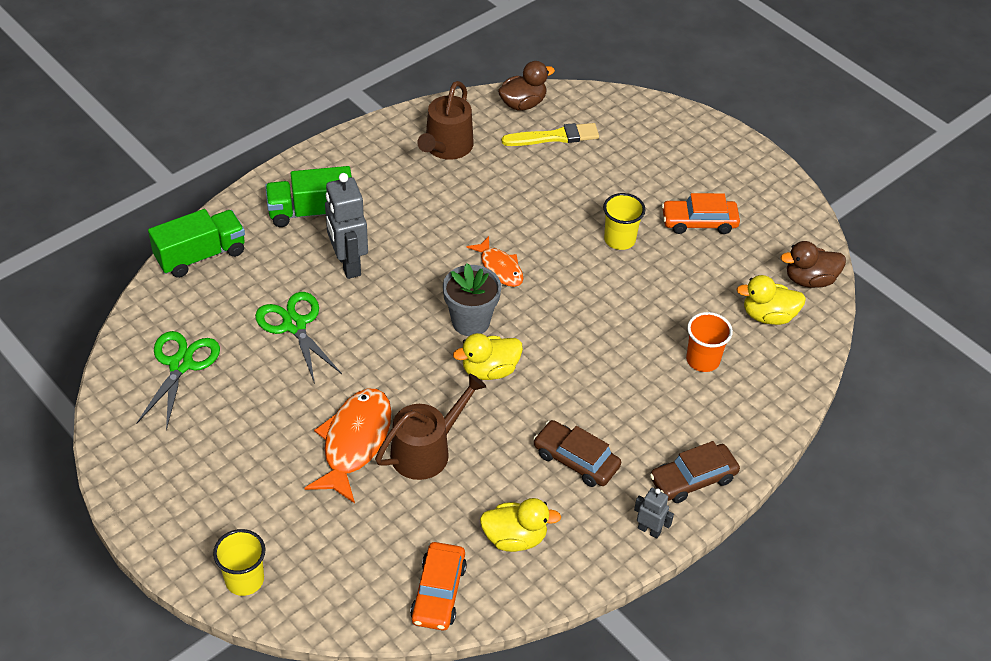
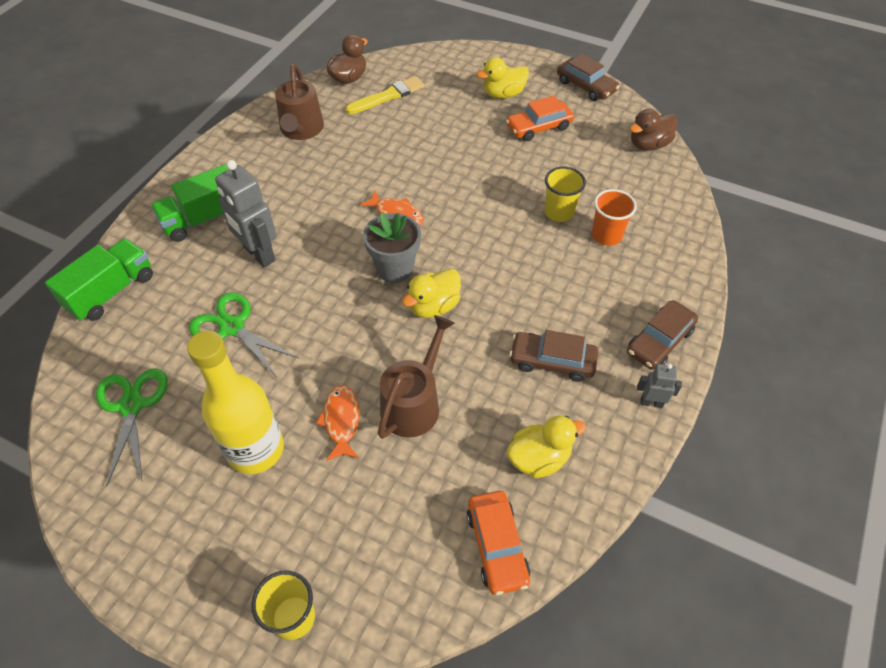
camera: 20 degrees left, 5 degrees up
(270, 439) = (256, 449): none -> yellow bottle
(354, 442) = (341, 421): orange fish -> orange fish, size x0.59
(619, 239) = (484, 160): yellow cup -> yellow cup (559, 212)
(768, 316) = (635, 182): yellow duck -> yellow duck (503, 94)
(780, 191) = (586, 86): none -> brown car

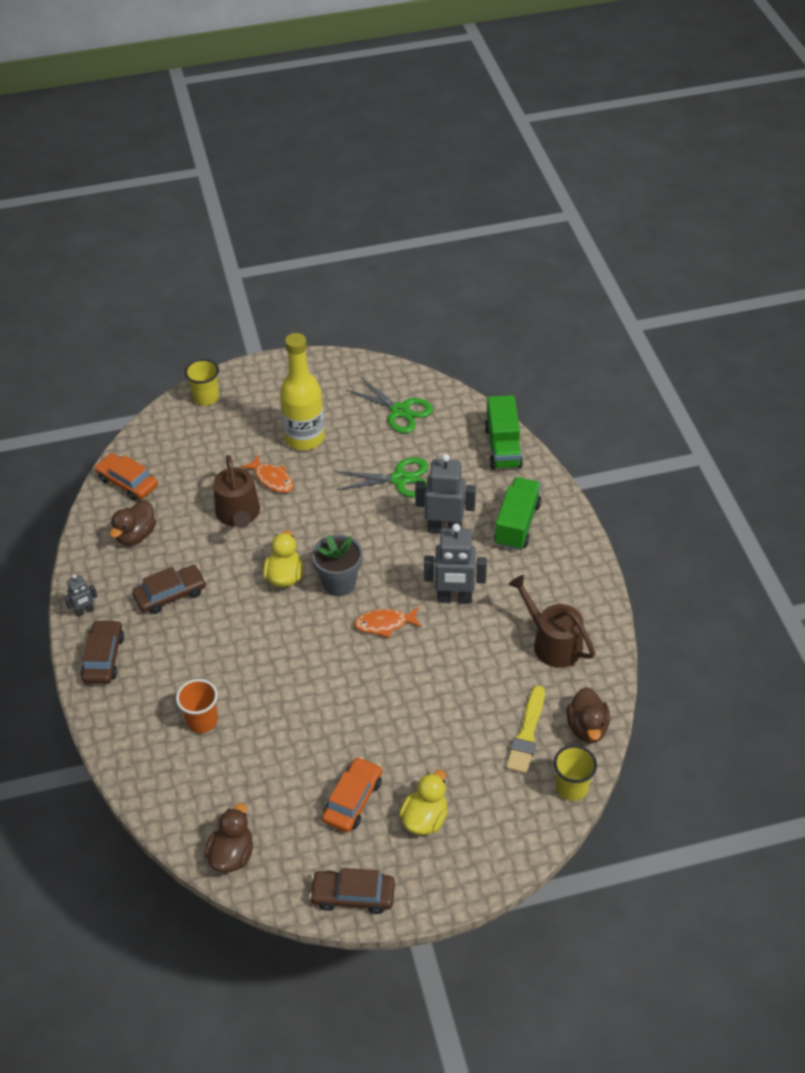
camera: 140 degrees right, 5 degrees down
(324, 198) = (454, 598): none -> grey robot
(539, 458) = (136, 535): yellow duck -> brown duck
(559, 212) = (258, 716): yellow cup -> yellow cup (571, 787)

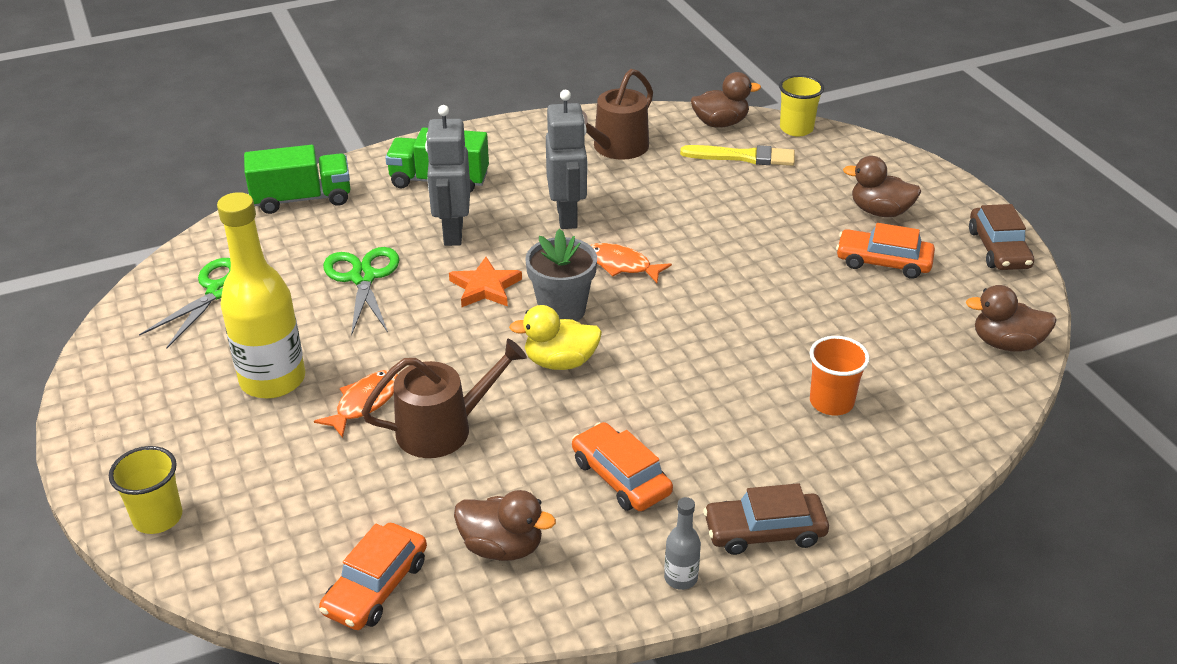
camera: 100 degrees left, 10 degrees down
(85, 611) = (680, 578): grey robot -> grey bottle
(171, 594) = (621, 477): brown car -> orange car
(375, 543) = (485, 287): none -> orange star
(384, 624) = (621, 265): orange fish -> orange fish turned 135 degrees clockwise
(425, 818) = (880, 211): yellow duck -> brown duck

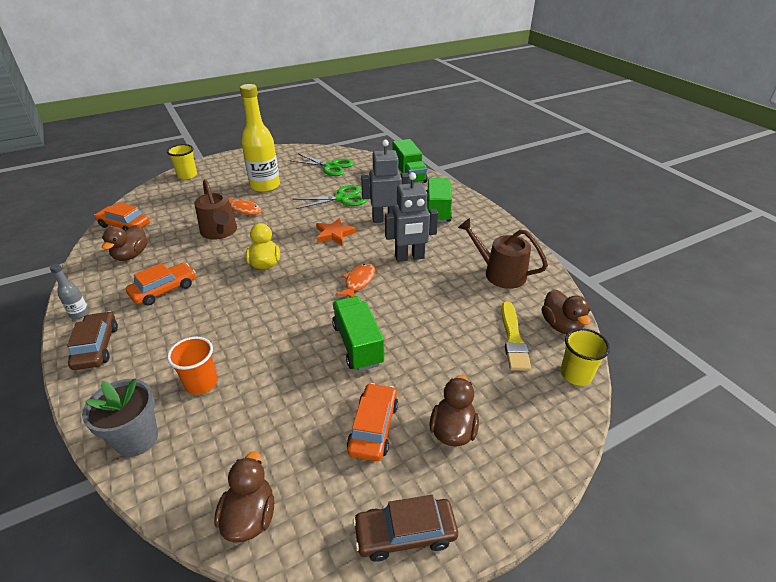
camera: 85 degrees right, 0 degrees up
(562, 310) = (312, 261): grey flower pot -> grey flower pot (137, 439)
(754, 269) = (358, 344): none -> green truck

